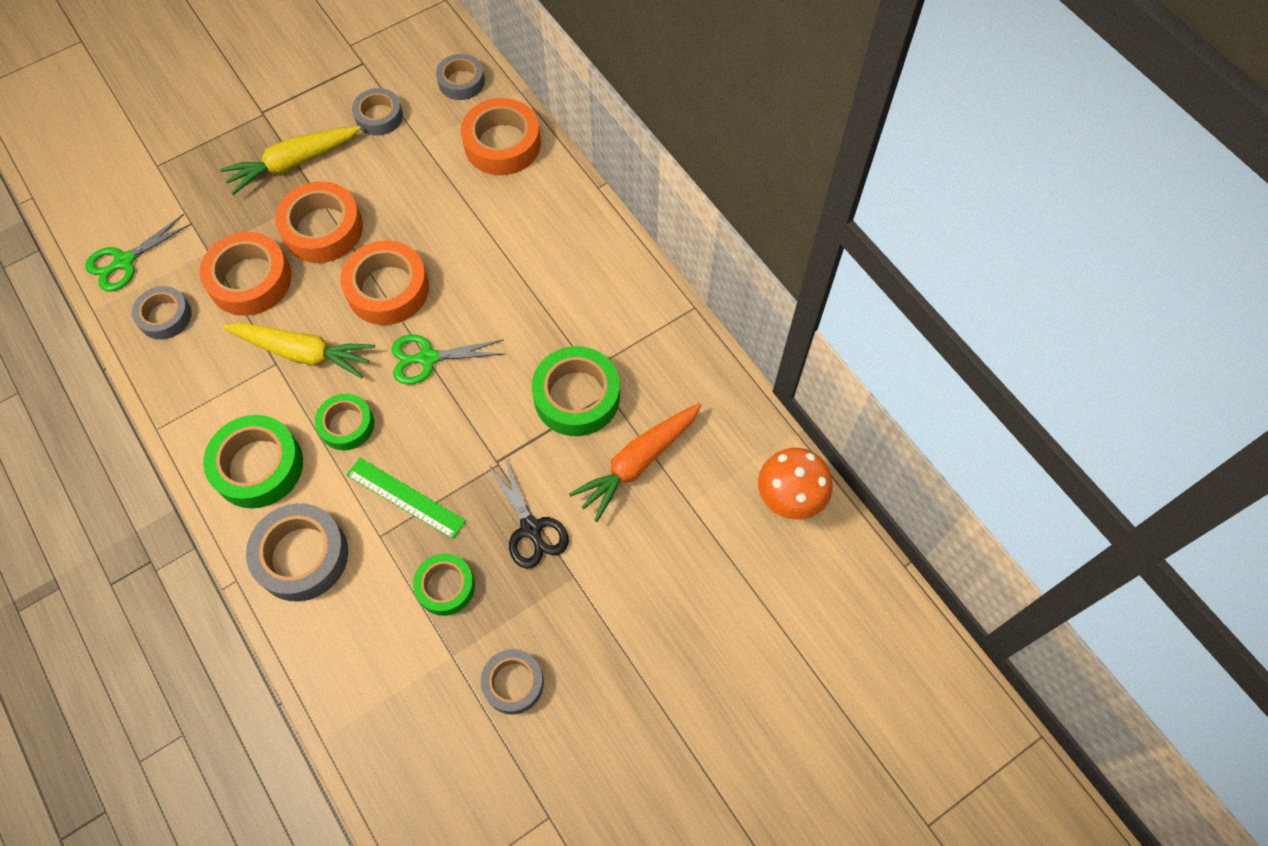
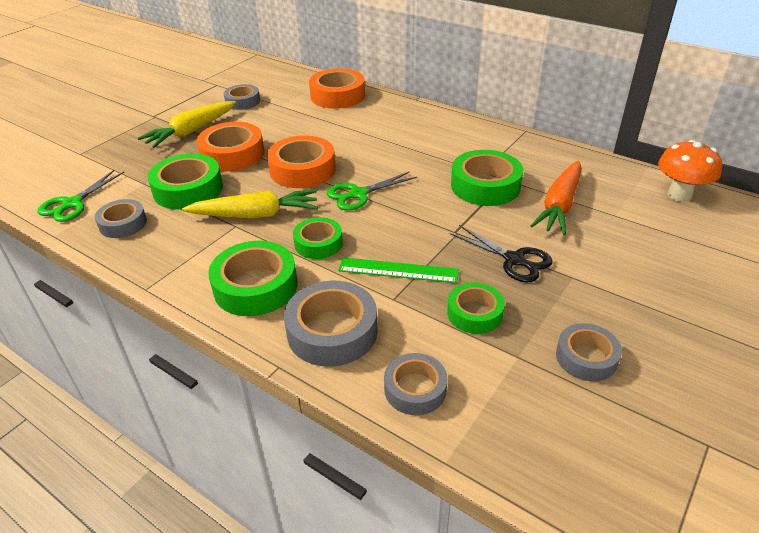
camera: 20 degrees left, 25 degrees down
(250, 280) = (188, 189): orange tape -> green tape
(461, 82) = (291, 79): grey tape -> grey tape (415, 389)

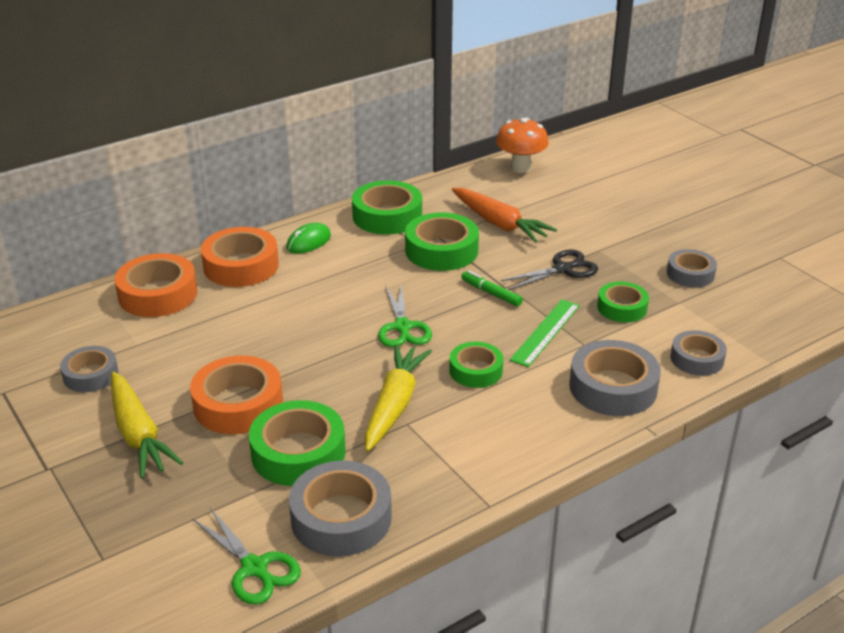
camera: 70 degrees left, 5 degrees down
(123, 224) = (341, 518): grey tape -> grey tape, size x1.60
(255, 286) = (525, 424): green tape -> green tape (387, 216)
(302, 170) = (322, 355): orange tape -> orange tape (241, 266)
(439, 226) = (491, 293): none -> green marker
(444, 127) = (308, 242): none -> green mouse

